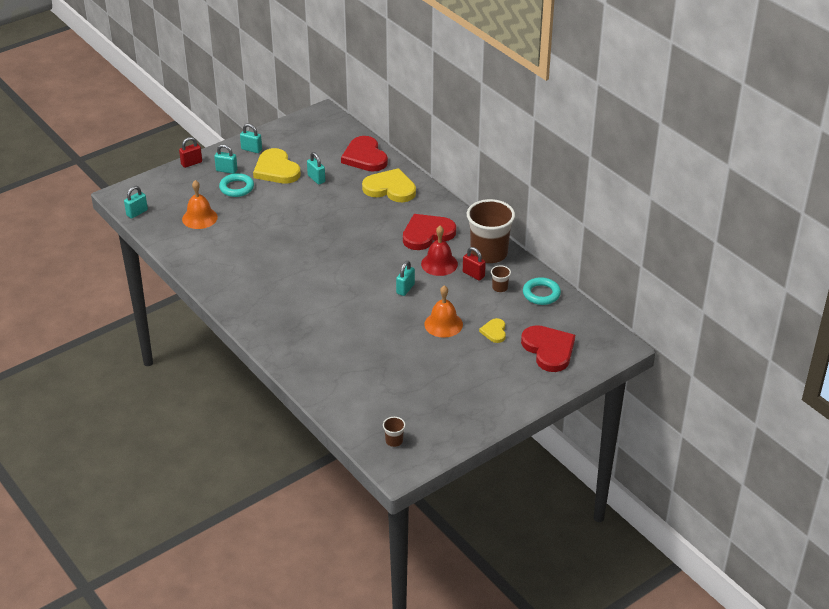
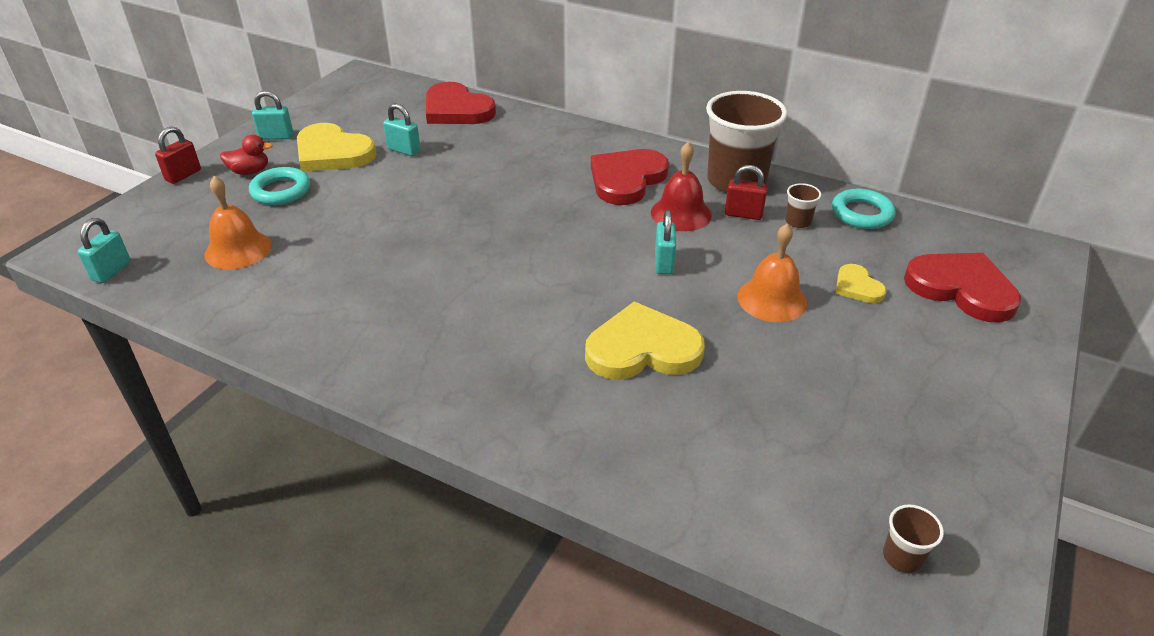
camera: 25 degrees left, 0 degrees up
(226, 170) = (250, 171): turquoise padlock -> red duck
(390, 188) = (524, 137): yellow heart -> yellow heart (642, 349)

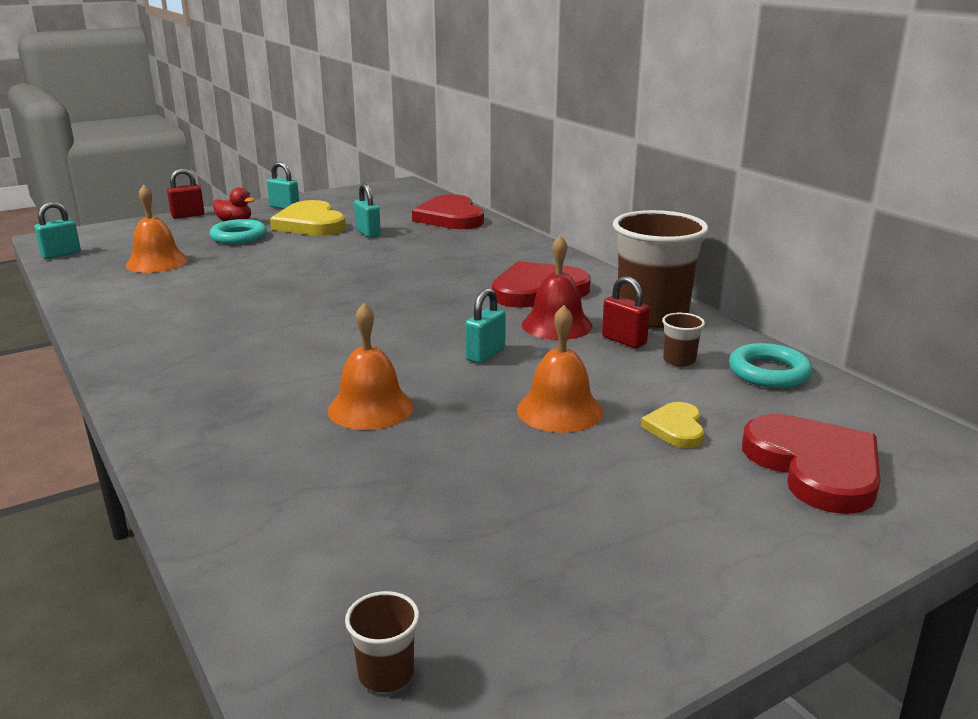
camera: 30 degrees right, 15 degrees down
(642, 349) = (370, 408): yellow heart -> orange bell

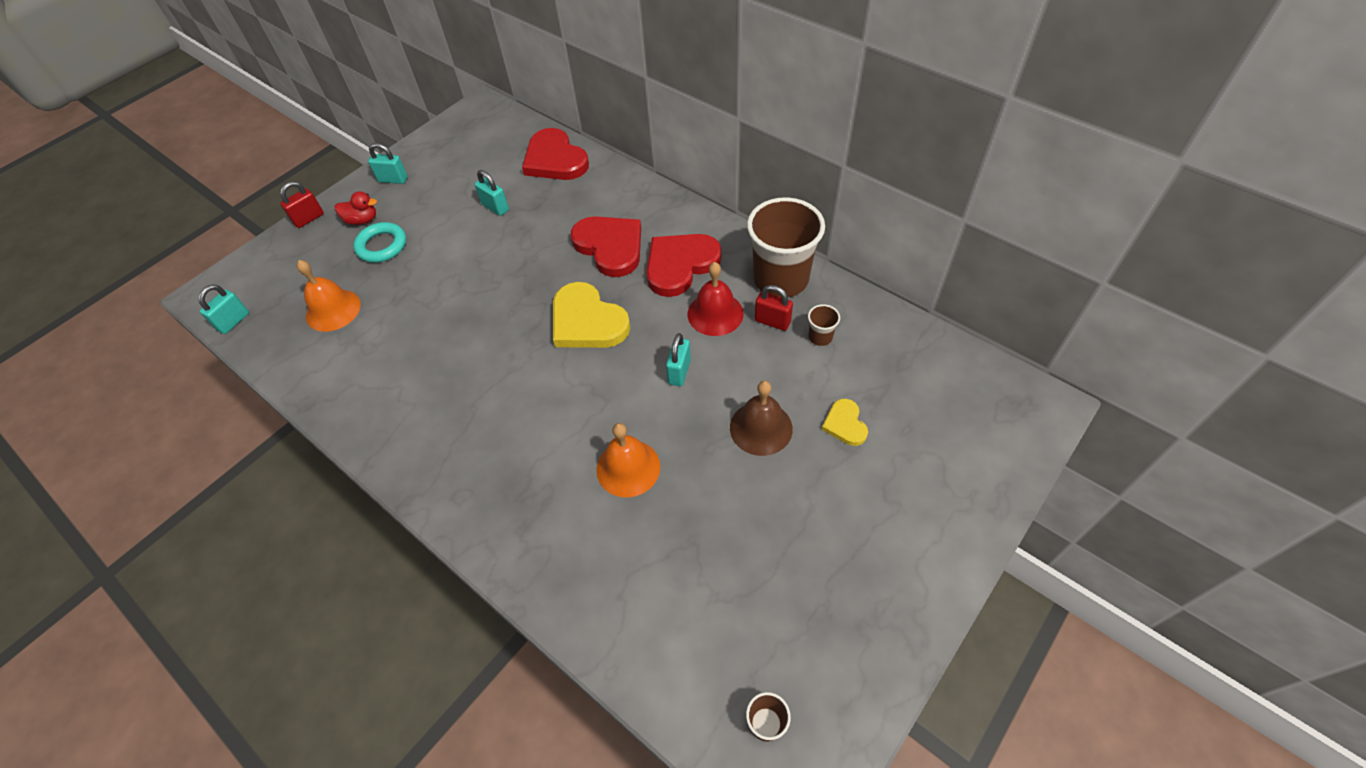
camera: 15 degrees left, 30 degrees up
(310, 224) = (435, 204): yellow heart -> yellow heart (587, 321)
(559, 410) = (761, 428): orange bell -> brown bell
(769, 372) = (885, 334): turquoise ring -> none
(815, 467) = (943, 440): red heart -> red heart (610, 247)

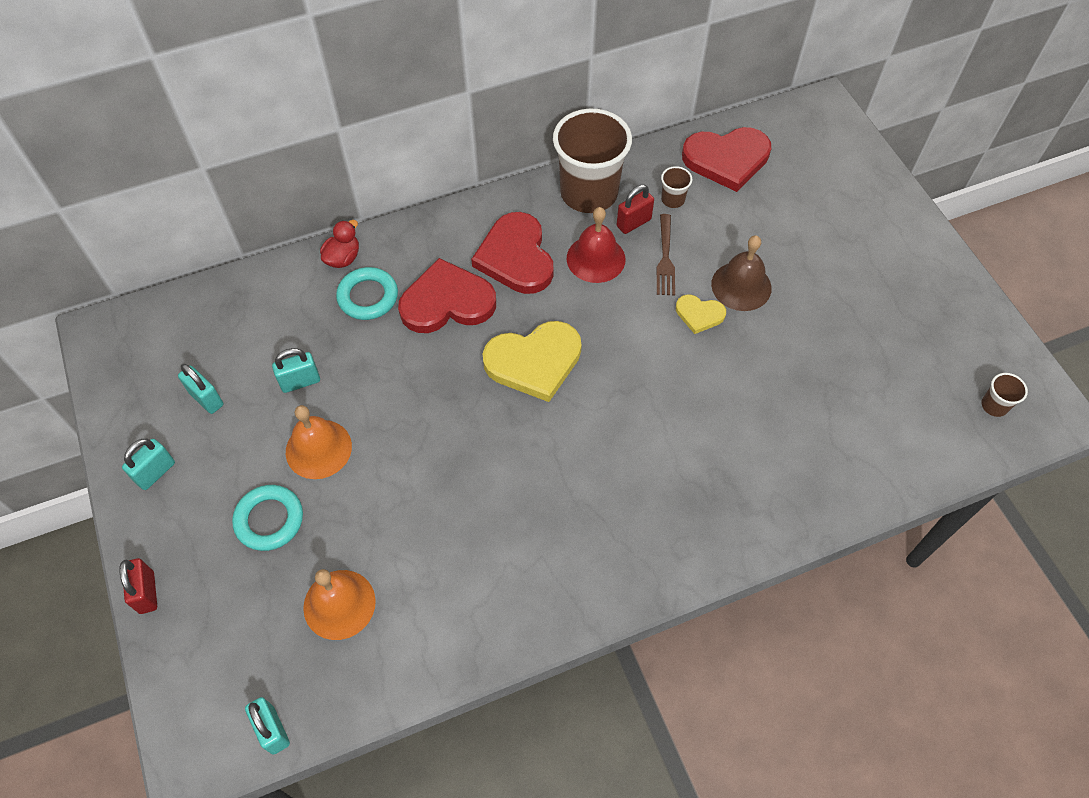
camera: 65 degrees left, 5 degrees up
(362, 220) = (203, 529): red duck -> red duck (343, 258)
(555, 159) = (269, 296): red heart -> red heart (726, 159)
(586, 205) = (368, 297): none -> turquoise ring
(628, 468) = (726, 399): orange bell -> orange bell (318, 449)
(679, 372) = (645, 315): turquoise padlock -> turquoise padlock (206, 399)
(750, 359) = (665, 258): none -> brown fork
(845, 424) = (770, 229): yellow heart -> yellow heart (699, 314)

